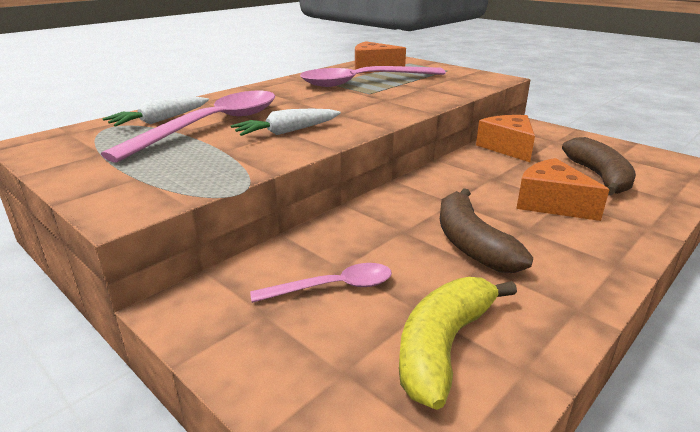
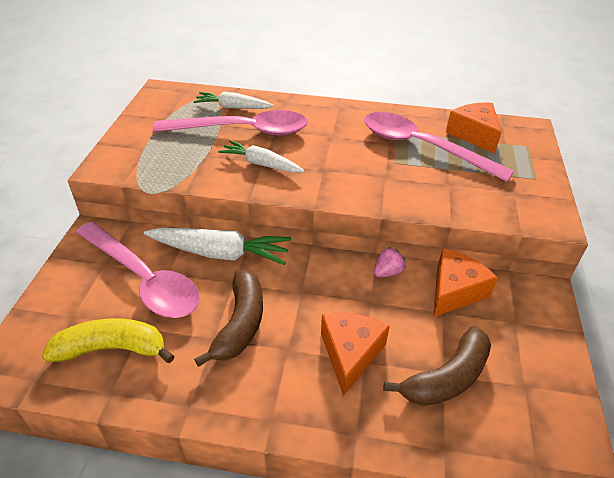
camera: 55 degrees right, 15 degrees up
(333, 287) = (143, 279): pink spoon -> pink spoon, size x1.98
(347, 225) = (220, 253): none -> white carrot
(463, 162) = (387, 272): none -> pink strawberry
(471, 244) = (240, 324): brown banana -> brown banana turned 150 degrees clockwise

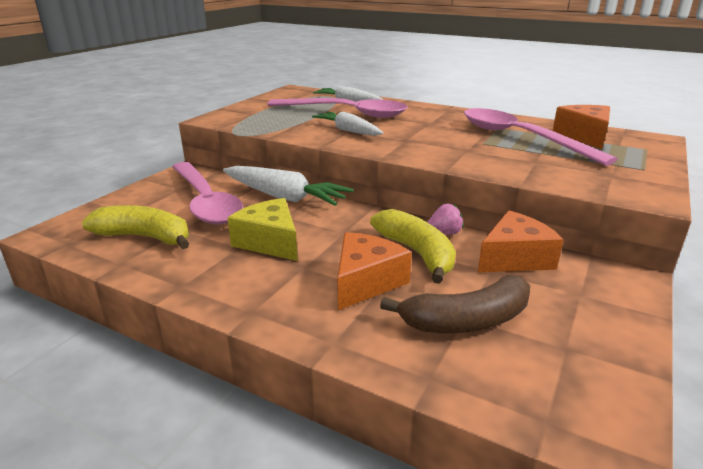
camera: 20 degrees right, 15 degrees down
(240, 324) = (270, 242): brown banana -> yellow cheese
(376, 305) = (417, 253): none -> yellow banana

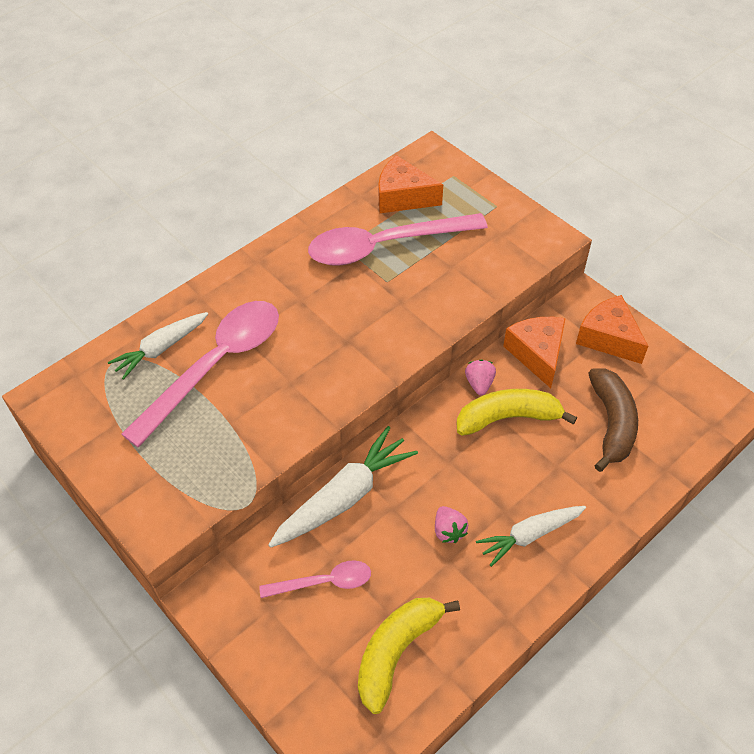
camera: 70 degrees left, 25 degrees up
(205, 202) = (324, 582): pink spoon -> pink spoon, size x0.51
(270, 242) = (448, 531): yellow cheese -> pink strawberry
(348, 131) = (290, 384): white carrot -> white carrot (529, 535)
(366, 282) = (543, 471): orange cheese -> orange cheese (608, 338)

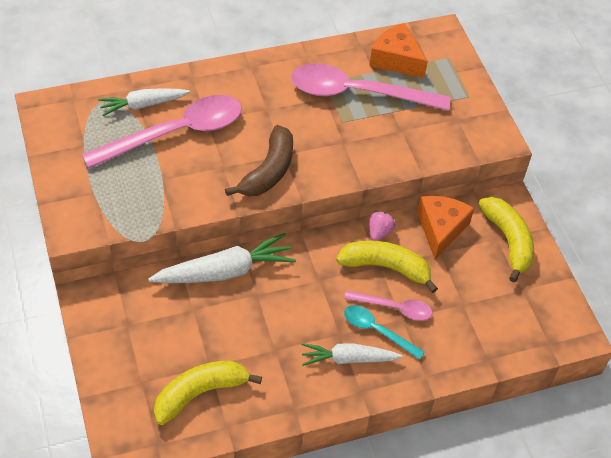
camera: 20 degrees right, 0 degrees up
(324, 582) = (176, 324): pink spoon -> pink spoon (394, 308)
(448, 531) = (288, 329): pink strawberry -> none
(540, 490) = (377, 331): none -> turquoise spoon
(608, 338) = (508, 241): orange cheese -> yellow banana
(612, 423) = (467, 306): brown banana -> brown banana (269, 171)

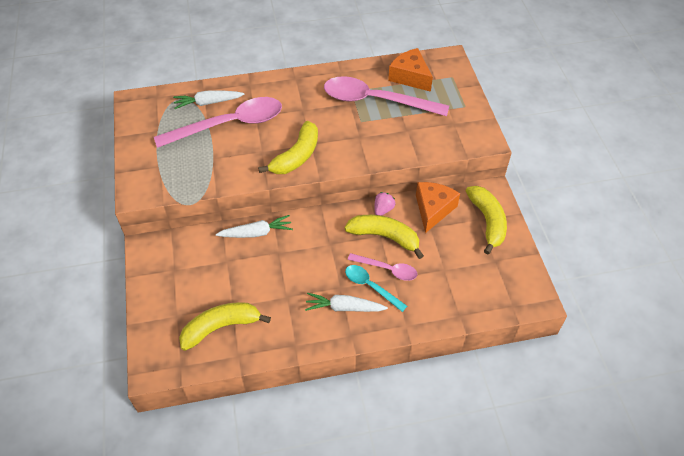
camera: 10 degrees right, 0 degrees up
(225, 271) = (256, 233): white carrot -> white carrot, size x0.66
(269, 171) = (297, 156): brown banana -> yellow banana

